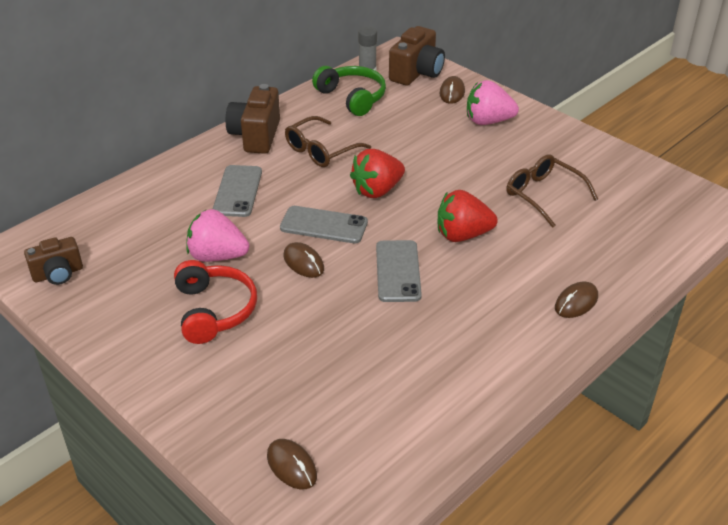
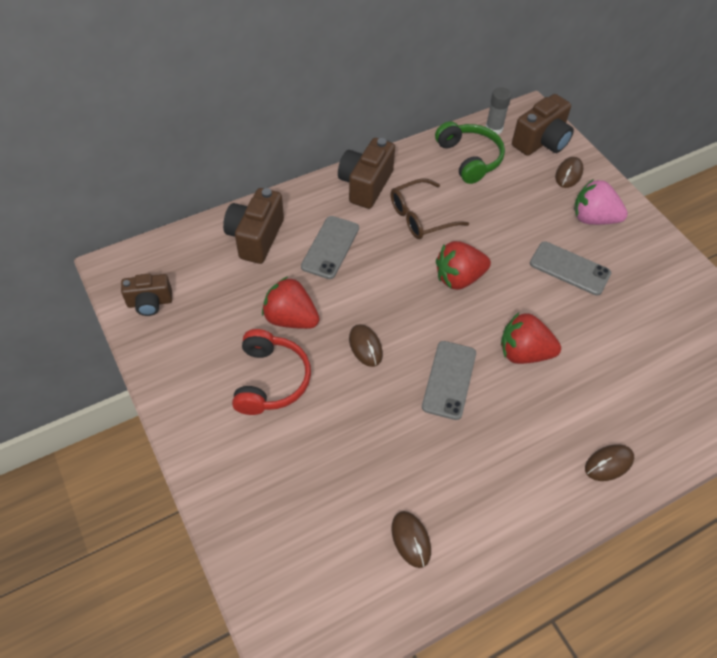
camera: 15 degrees right, 15 degrees up
(156, 198) = (255, 237): none -> brown camera
(217, 256) = (291, 318): pink strawberry -> red strawberry
(291, 466) = (288, 573): brown mouse -> brown mouse (411, 539)
(324, 225) = (397, 307): grey phone -> grey phone (569, 268)
(543, 195) = (619, 324): brown glasses -> none

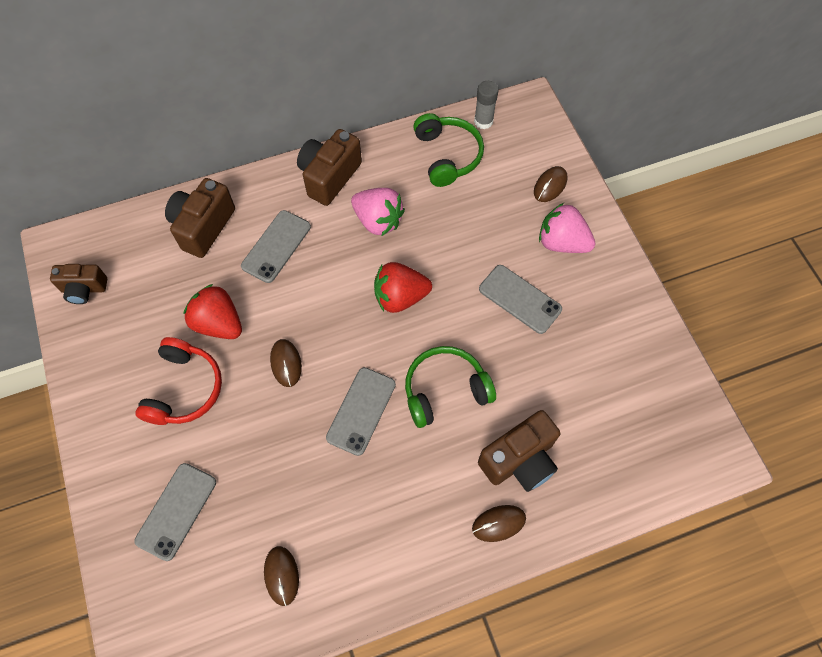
camera: 10 degrees right, 10 degrees up
(289, 493) = (176, 511): none -> grey phone
(420, 217) = (378, 221): brown glasses -> pink strawberry
(524, 353) = (445, 390): red strawberry -> green headphones
(541, 142) = (531, 142): brown camera -> brown camera (519, 460)

